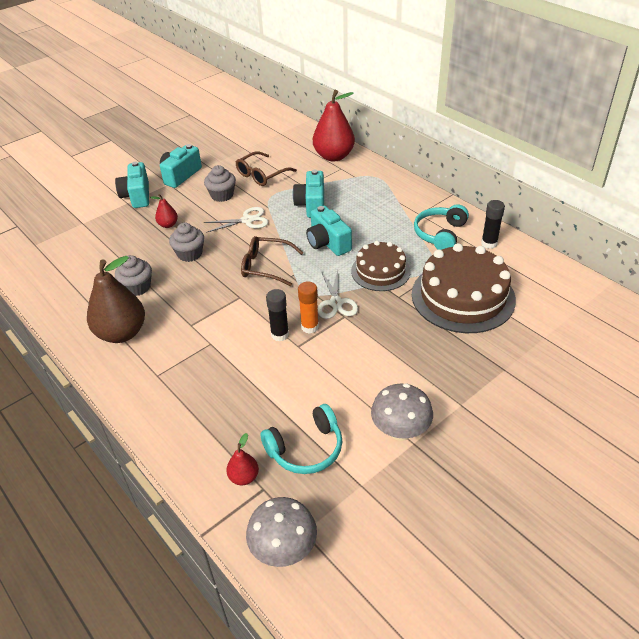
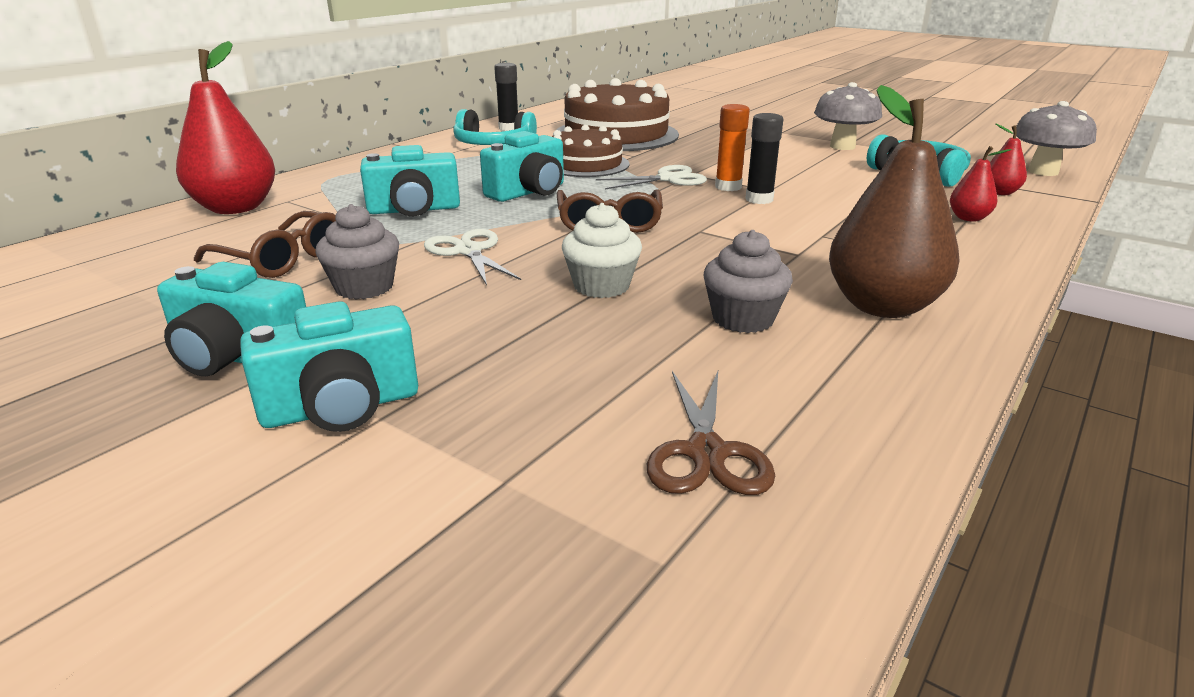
camera: 105 degrees left, 15 degrees down
(66, 259) = (706, 453): none -> brown scissors
(168, 225) = (495, 329): red pear -> red pear (968, 218)
(190, 254) = (601, 286): grey cupcake -> white cupcake

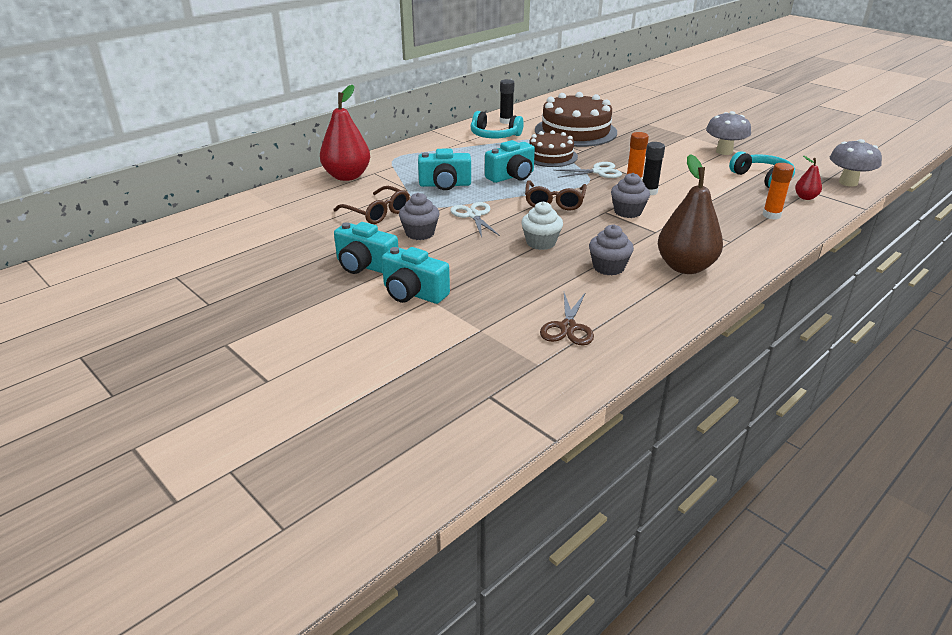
camera: 10 degrees right, 5 degrees up
(341, 407) = (413, 293): turquoise camera -> turquoise camera turned 45 degrees clockwise
(738, 228) = (627, 212): none -> grey cupcake
(968, 218) = (771, 215): red pear -> orange glue stick

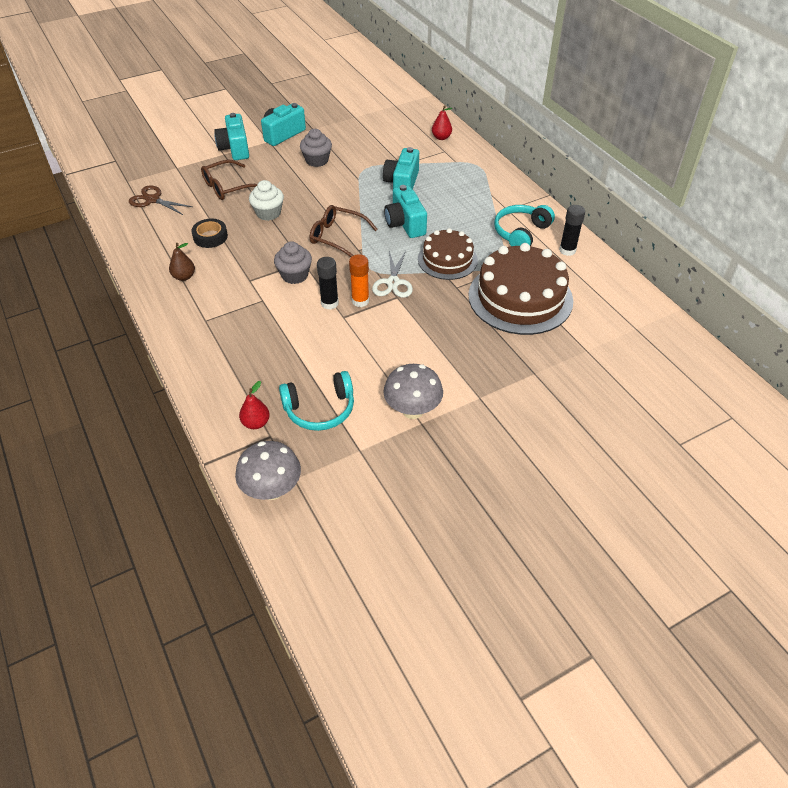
camera: 105 degrees right, 15 degrees up
(347, 176) = (441, 137): red pear -> red pear, size x0.47
(377, 212) = (362, 145): brown glasses -> brown glasses (228, 187)
(413, 293) = (235, 148): turquoise camera -> turquoise camera turned 60 degrees counterclockwise
(473, 215) = (334, 189): white scissors -> none
(608, 267) = (210, 237): grey cupcake -> black tape
(685, 267) = (184, 277): brown pear -> brown pear, size x0.47
(771, 215) = (234, 373): orange glue stick -> none

